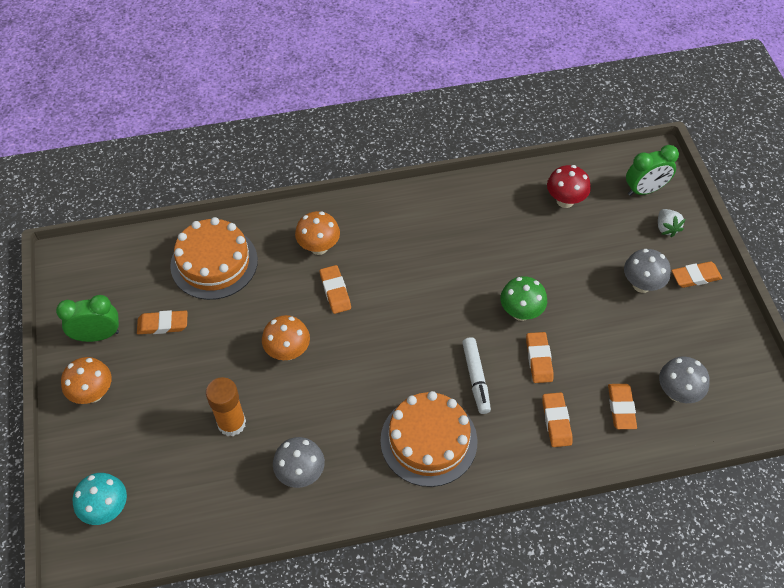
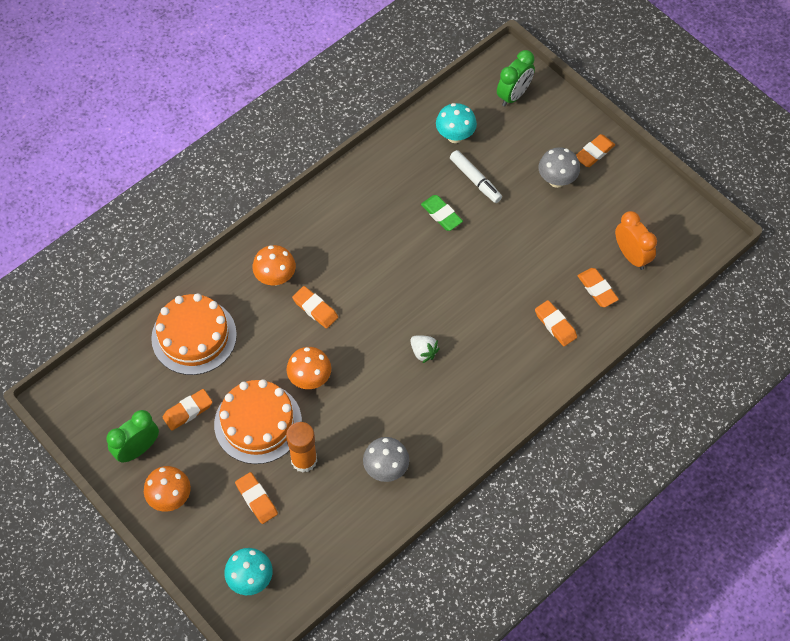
camera: 30 degrees left, 5 degrees up
(428, 440) = (468, 391): orange cake -> orange cake (258, 423)
(476, 378) = (474, 322): white marker -> white marker (475, 180)
(507, 264) = (441, 215): none -> green eraser
(520, 312) = (476, 251): green mushroom -> none
(539, 359) = (513, 282): orange eraser -> orange eraser (256, 499)
(565, 201) = (455, 136): red mushroom -> turquoise mushroom
(666, 228) = (549, 121): white strawberry -> white strawberry (423, 352)
(677, 393) = (631, 256): grey mushroom -> orange clock

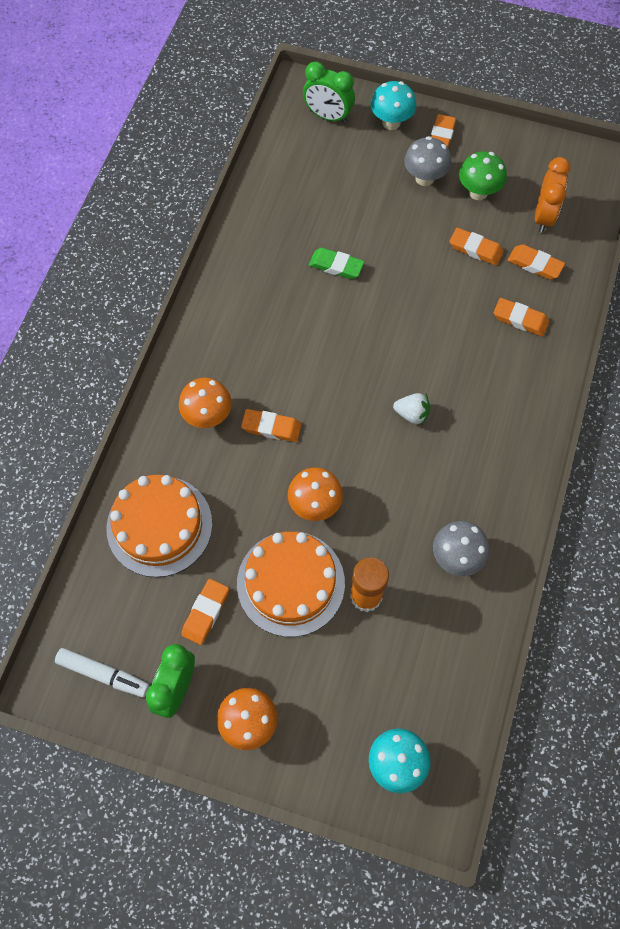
camera: 30 degrees left, 5 degrees up
(256, 499) = (344, 668): orange eraser -> orange eraser (475, 249)
(455, 136) = (297, 182): turquoise mushroom -> turquoise mushroom (391, 122)
(475, 180) = (346, 215): white marker -> white marker (103, 674)
(514, 95) = (328, 116): green clock -> green clock turned 105 degrees clockwise
(592, 211) = (478, 192): none -> green mushroom
(631, 256) = (543, 216): orange clock -> orange clock turned 75 degrees clockwise

